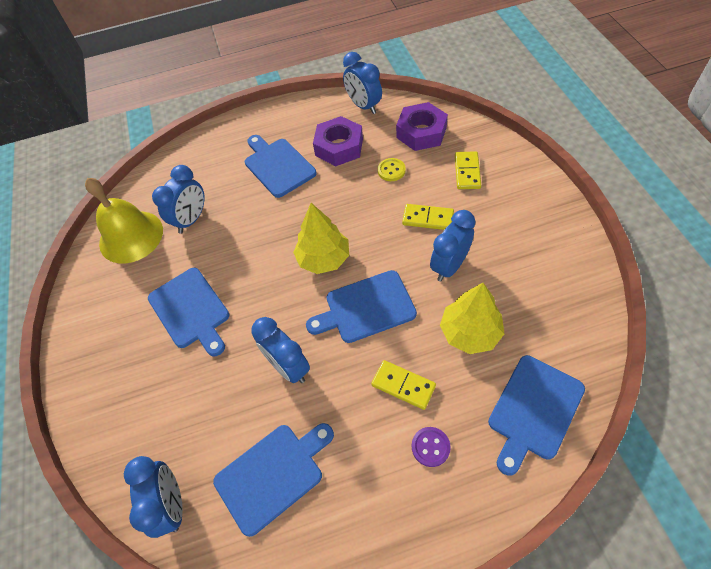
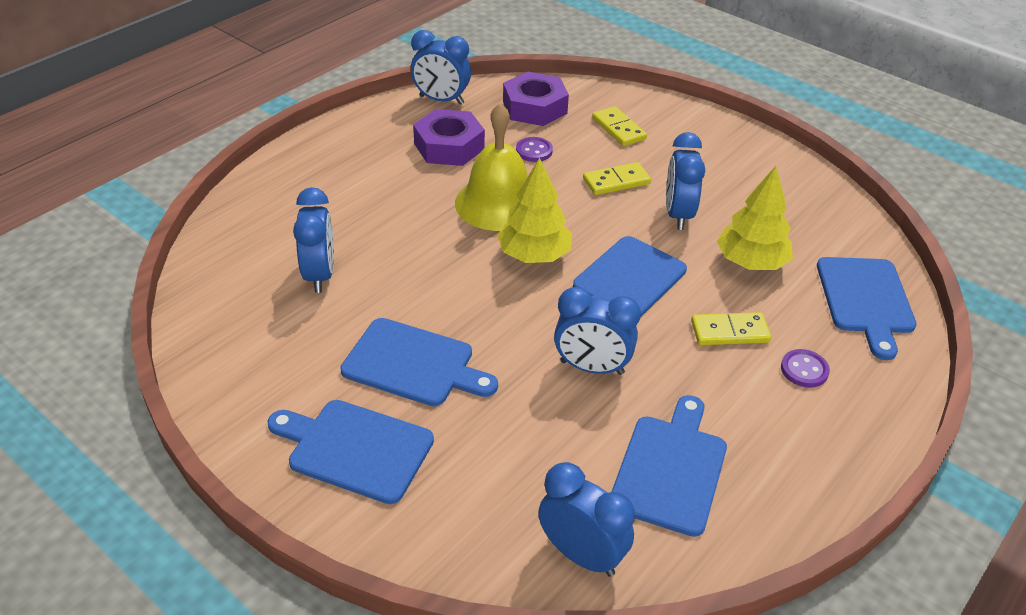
camera: 40 degrees left, 15 degrees down
(131, 236) = (245, 321): yellow bell -> yellow bell (498, 203)
(278, 166) = (387, 186): blue cutting board -> blue cutting board (355, 449)
(391, 170) = (534, 151): yellow button -> purple button

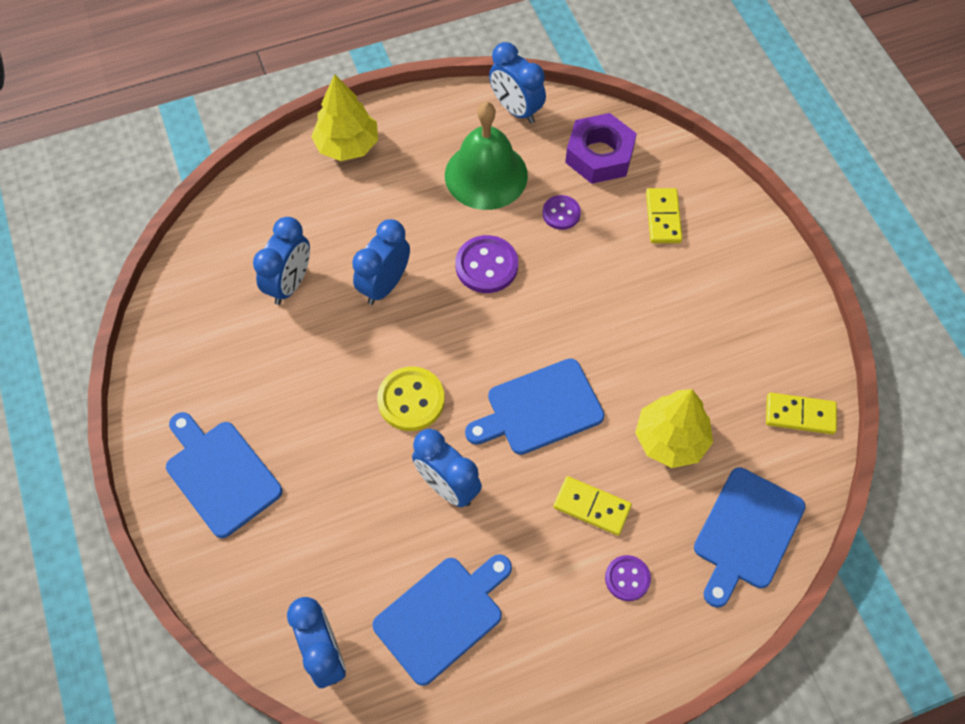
camera: 30 degrees right, 20 degrees up
(413, 364) = (309, 413): blue cutting board -> none
(449, 146) = (486, 175): purple nut -> green bell
(498, 203) = (486, 266): yellow bell -> purple button
(505, 317) = (411, 400): none -> yellow button
(534, 255) = (479, 341): yellow tree -> yellow tree (347, 145)
(616, 181) = (613, 286): yellow domino -> yellow domino (800, 415)
(678, 215) = (643, 352): blue clock -> blue clock (384, 285)

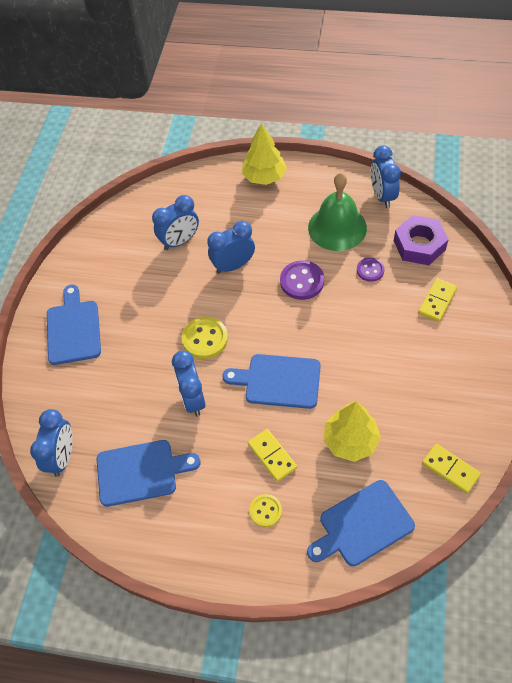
camera: 35 degrees right, 5 degrees down
(627, 578) = (265, 511): purple button -> yellow button

